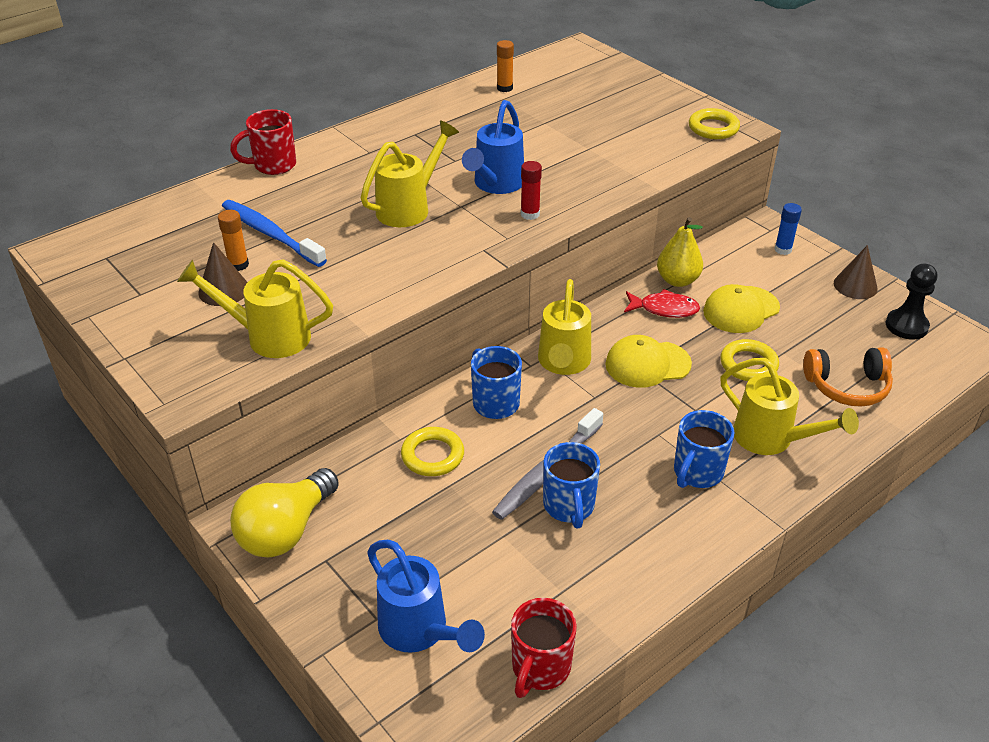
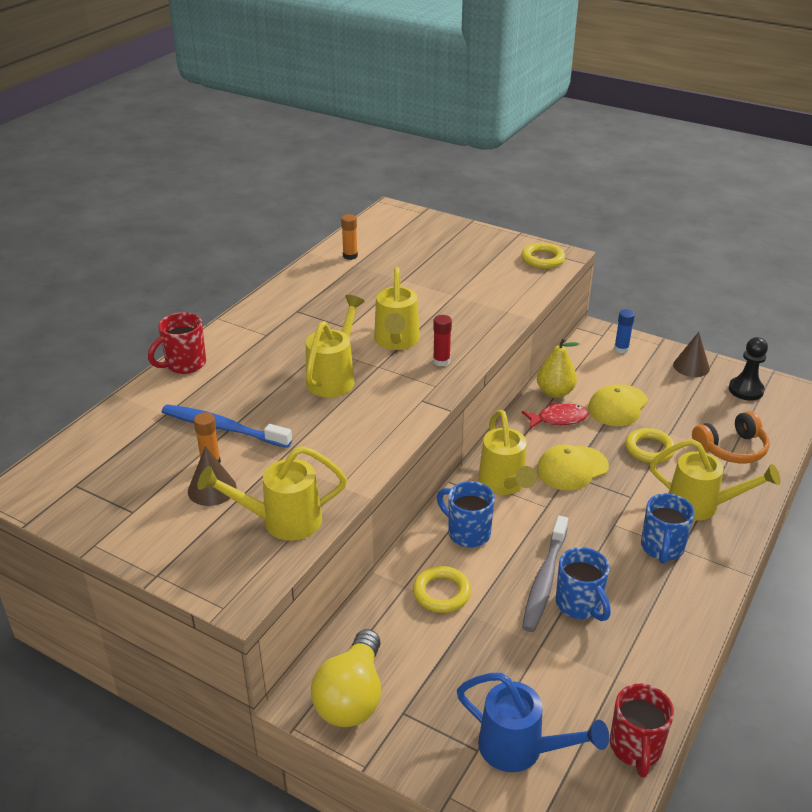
camera: 20 degrees left, 5 degrees down
(495, 185) = (396, 342): blue watering can -> yellow watering can

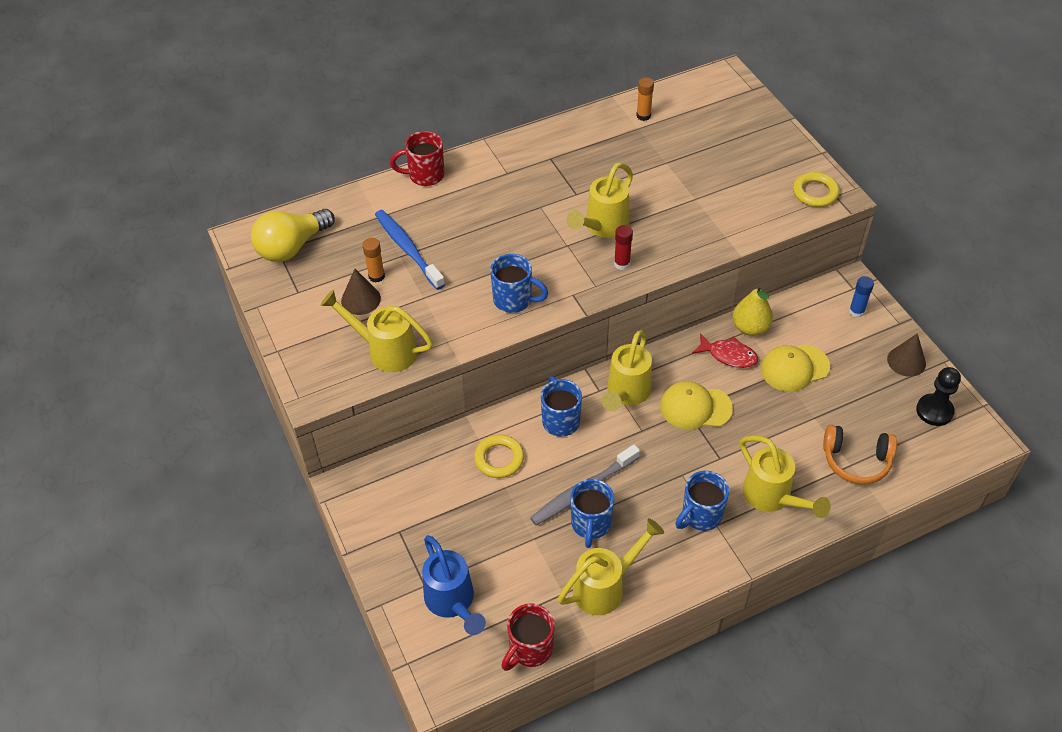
camera: 35 degrees right, 15 degrees up
(334, 377) = (525, 240): yellow watering can -> yellow watering can (606, 586)
(352, 697) = (376, 501): yellow light bulb -> yellow light bulb (292, 247)
(372, 426) = (514, 300): none -> blue mug
(649, 449) = (780, 423): yellow ring -> none

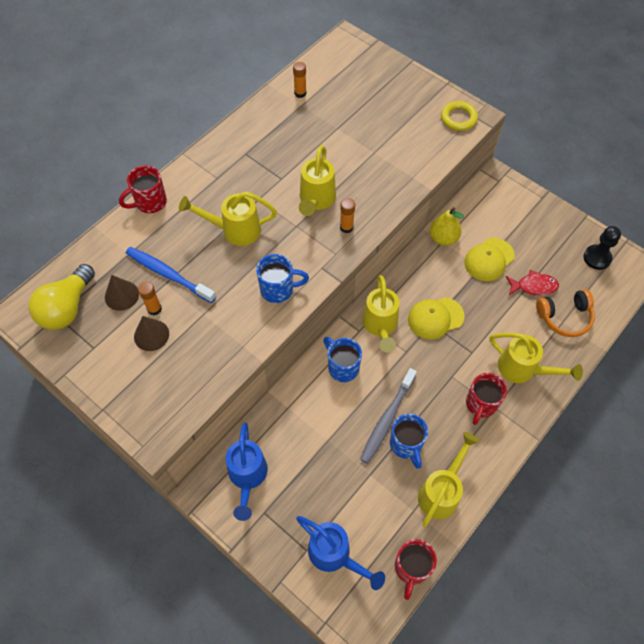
camera: 25 degrees left, 10 degrees up
(385, 350) = (195, 374): yellow watering can -> yellow watering can (234, 230)
(399, 490) = (247, 477): none -> blue watering can
(499, 459) = (312, 418): yellow ring -> none
(622, 264) = (346, 227): red glue stick -> orange glue stick
(700, 516) = (480, 405): blue mug -> red mug
(728, 355) = (438, 266): red fish -> red fish (533, 286)
(856, 311) = (509, 199): blue glue stick -> none
(906, 361) = (561, 226): brown cone -> brown cone (121, 295)

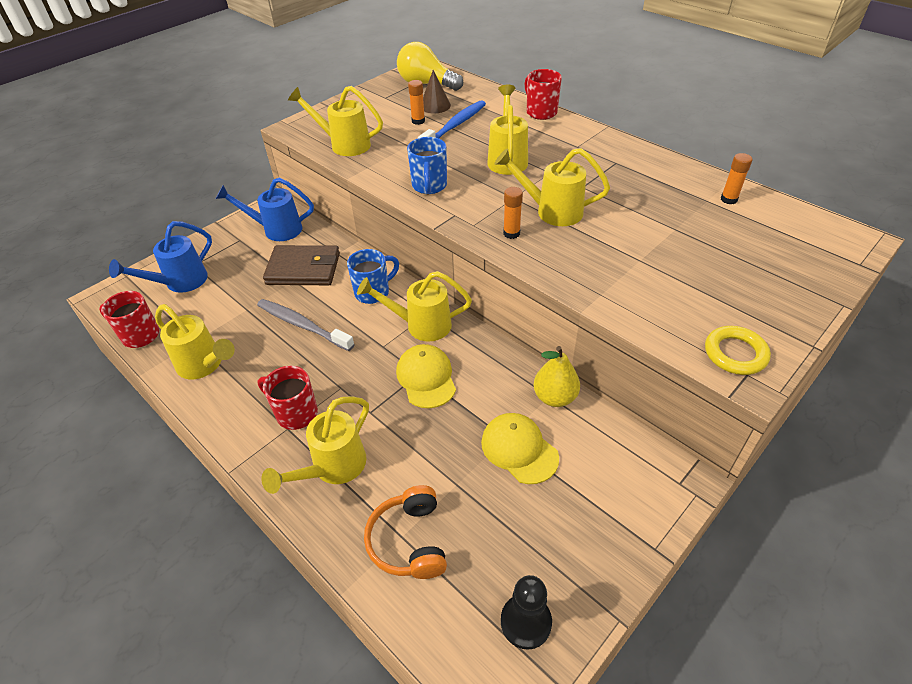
camera: 95 degrees right, 15 degrees down
(151, 335) = (391, 121): brown cone -> none
(197, 375) = (344, 144): none -> yellow watering can
(311, 435) = (303, 269): none -> brown wallet
(406, 445) = (268, 339): blue mug -> none
(533, 286) = (469, 504): red fish -> none

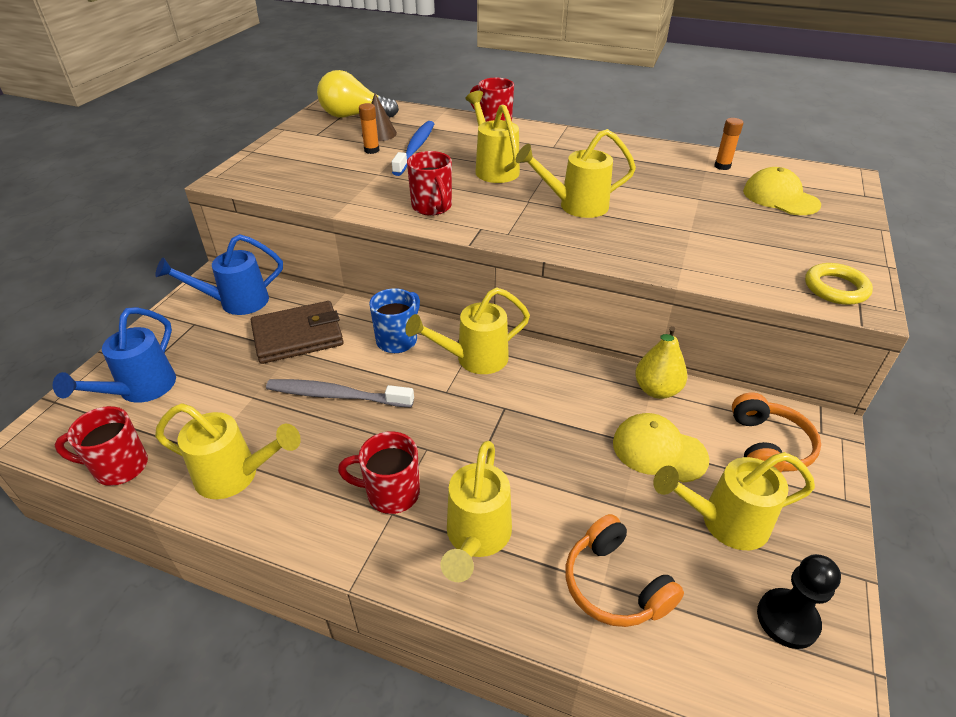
camera: 25 degrees left, 5 degrees down
(344, 144) = (302, 185): yellow watering can -> yellow watering can (723, 522)
(426, 378) = (516, 410): yellow cap -> yellow cap (780, 198)
(429, 186) = (432, 207): blue mug -> red mug
(511, 233) = (553, 233): orange glue stick -> none
(618, 478) = (767, 446): none -> orange headphones

